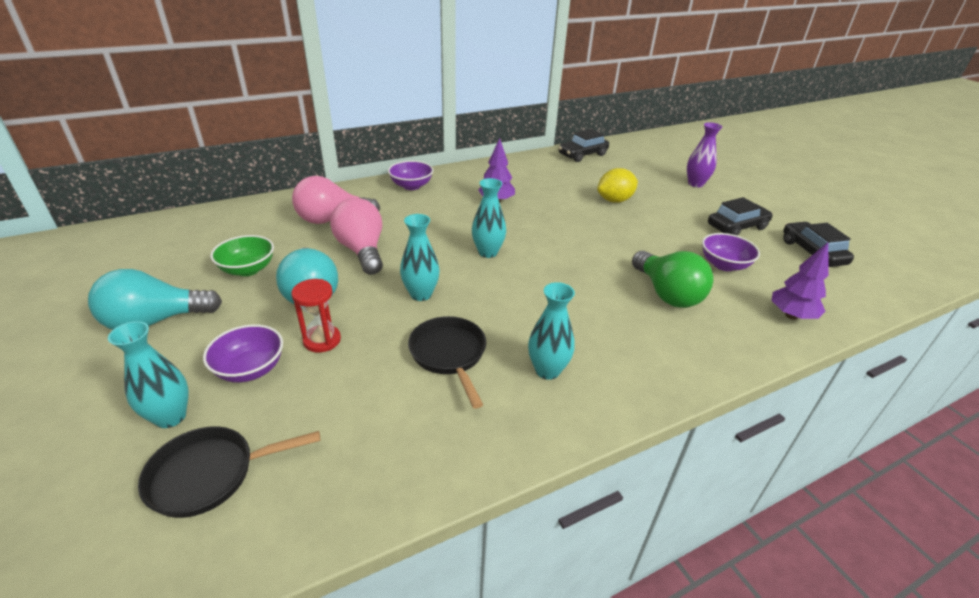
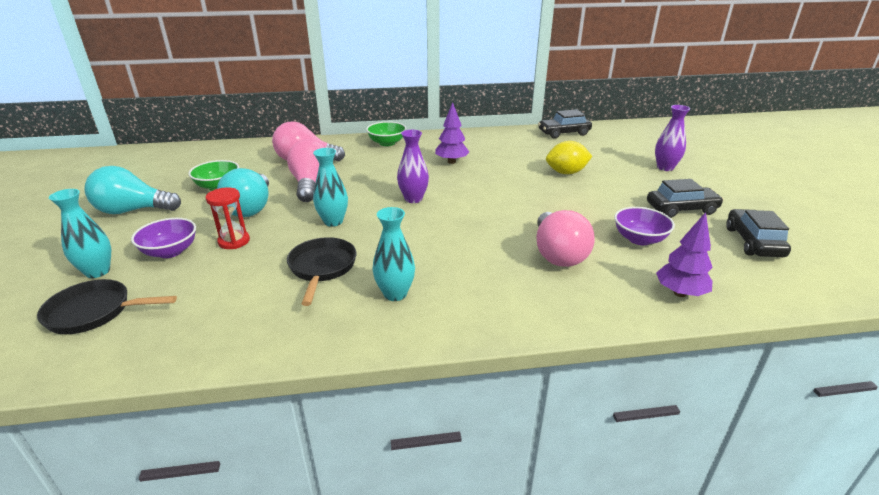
camera: 20 degrees right, 5 degrees down
(411, 186) = (387, 143): purple bowl -> green bowl
(488, 252) = (413, 199): turquoise vase -> purple vase
(667, 294) = (557, 254): green light bulb -> pink light bulb

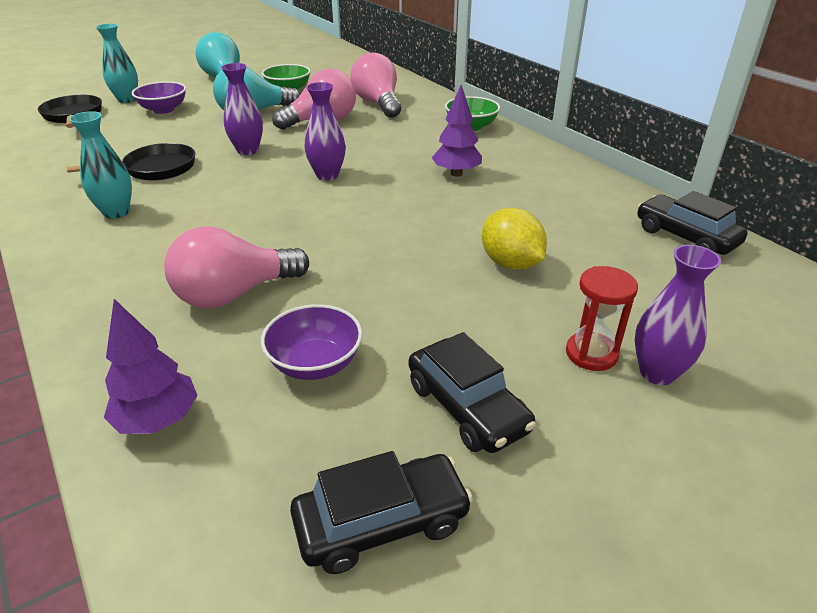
camera: 65 degrees right, 5 degrees up
(234, 241) = (189, 124): red hourglass -> red hourglass (591, 354)
(333, 221) = (248, 151): turquoise vase -> purple vase

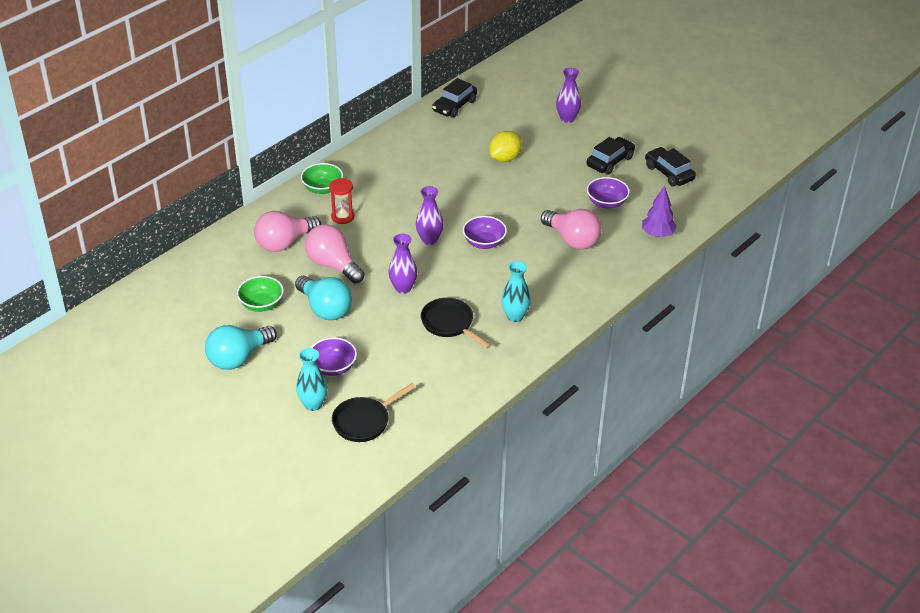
camera: 105 degrees left, 5 degrees up
(291, 212) = (484, 243): none -> purple bowl
(456, 173) = (407, 186): purple tree -> none
(591, 354) = (563, 134): red hourglass -> red hourglass (342, 217)

